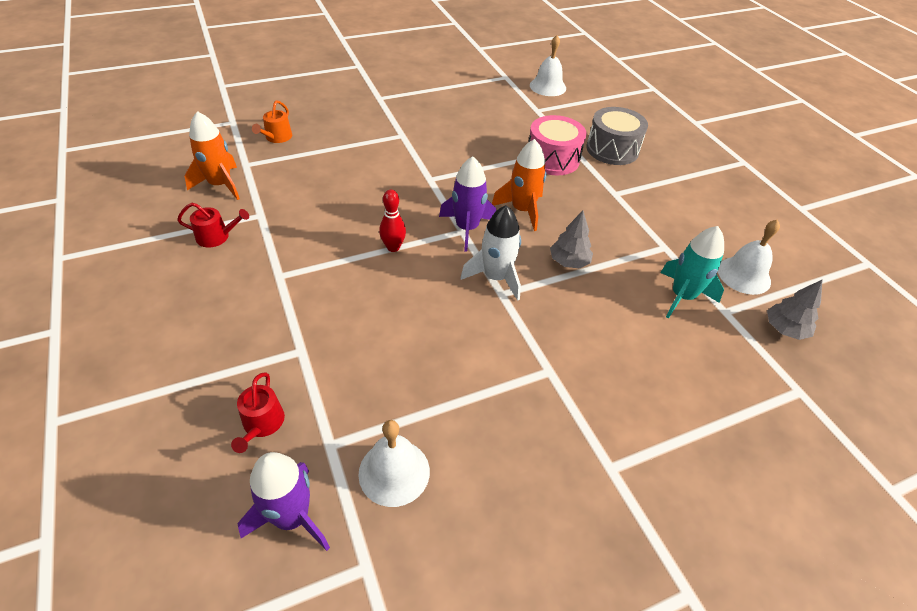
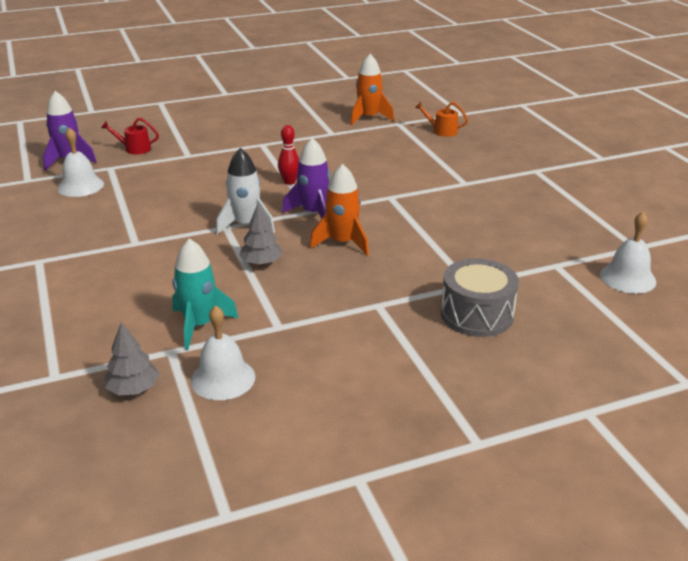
camera: 95 degrees right, 15 degrees down
(217, 237) = (306, 122): red watering can -> none
(552, 159) = (442, 267): pink drum -> none

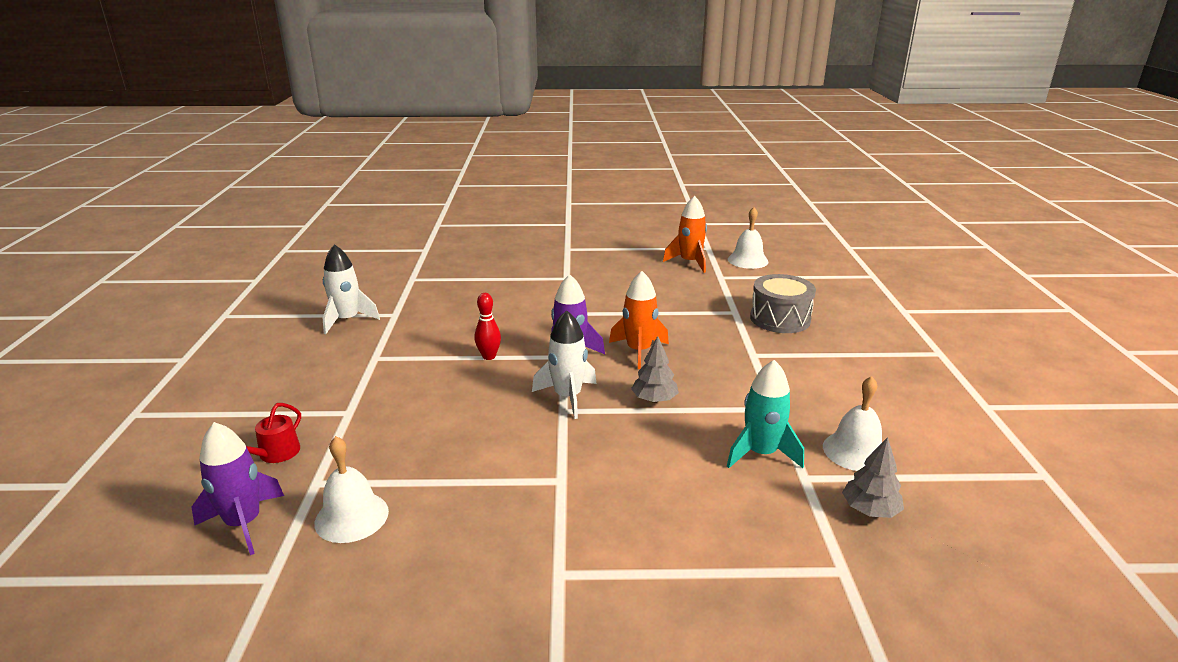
camera: 70 degrees left, 5 degrees down
(310, 121) = (347, 320): none -> white rocket
(368, 118) = (380, 289): orange rocket -> orange rocket (689, 262)
(442, 131) = (453, 264): orange watering can -> none

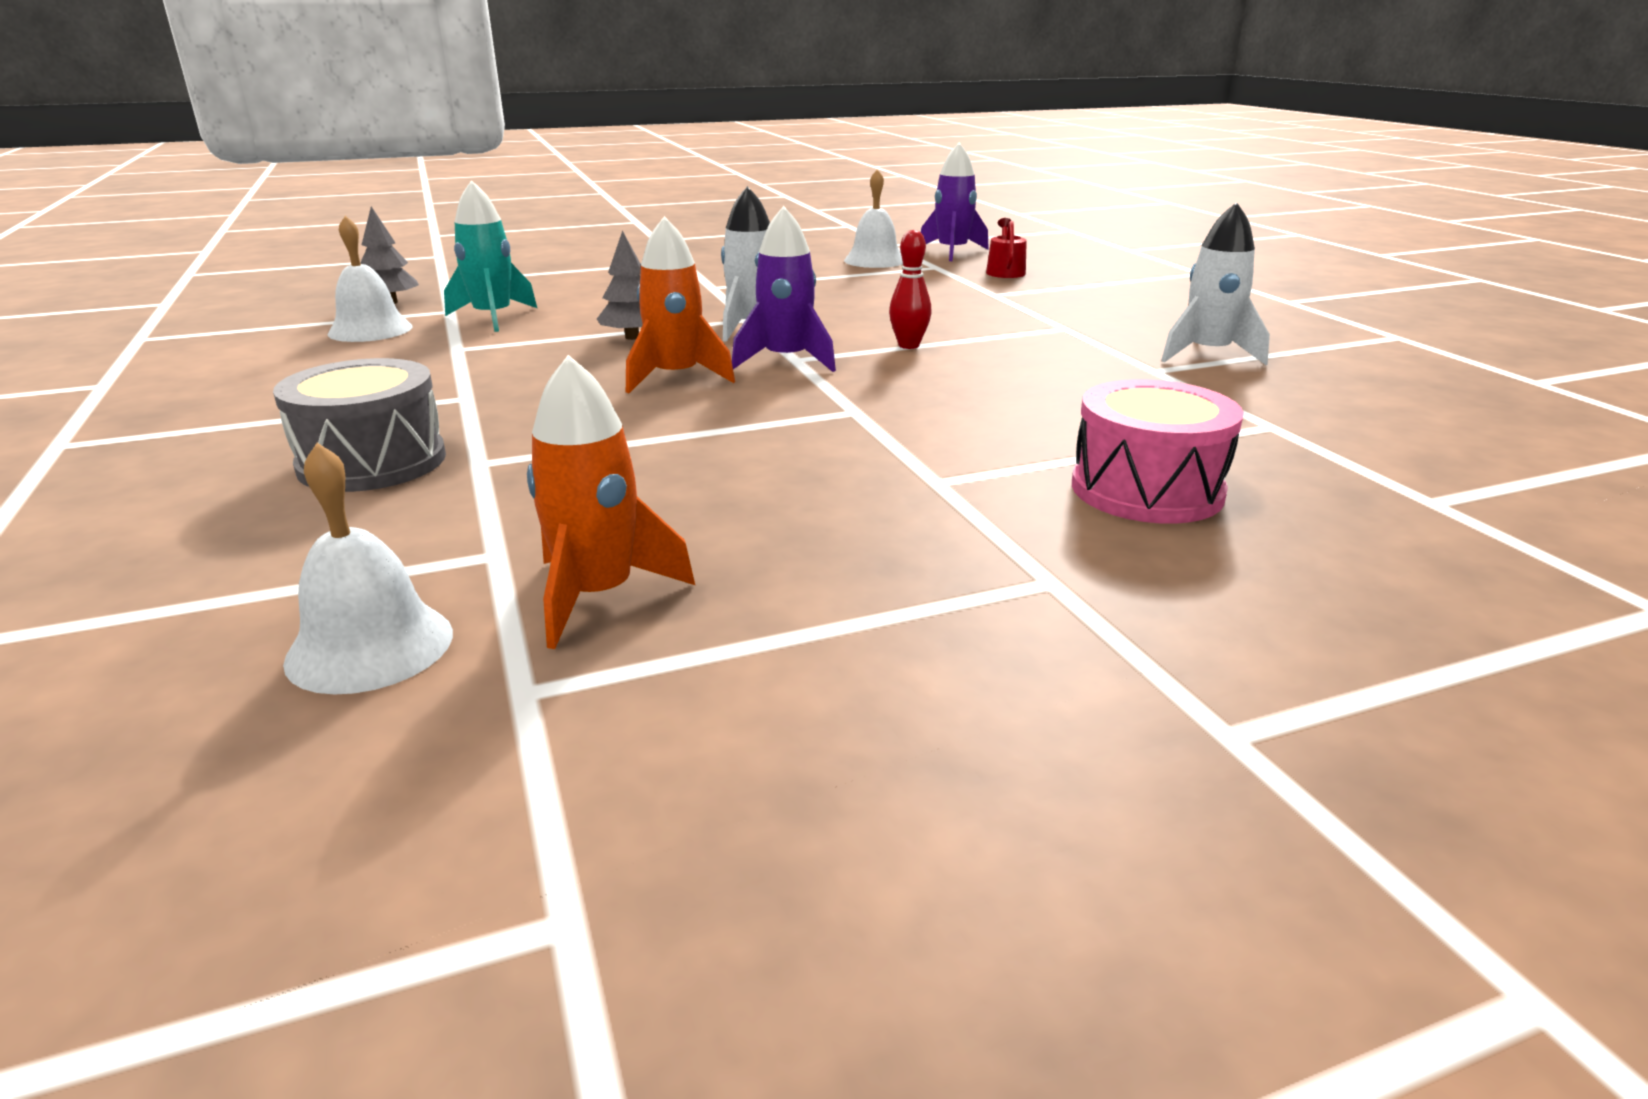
camera: 160 degrees right, 0 degrees up
(502, 265) = (1146, 490): none -> pink drum

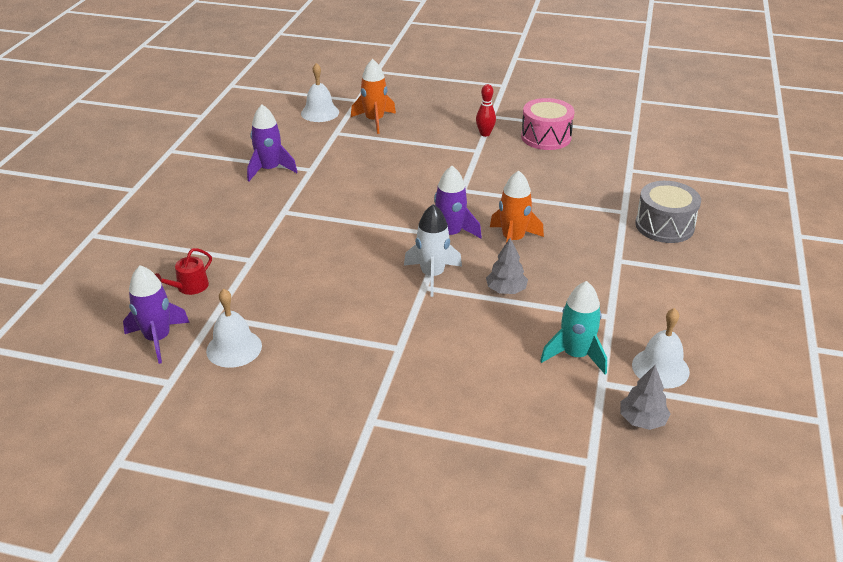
camera: 145 degrees left, 10 degrees up
(370, 646) = (668, 153): white bell -> white bell (320, 112)
(598, 596) = (606, 148): orange rocket -> orange rocket (374, 121)
(908, 345) = (379, 225): red bowling pin -> red bowling pin (485, 134)
(1146, 490) = (423, 127): pink drum -> pink drum (546, 137)
(1207, 354) = (270, 170): white rocket -> purple rocket

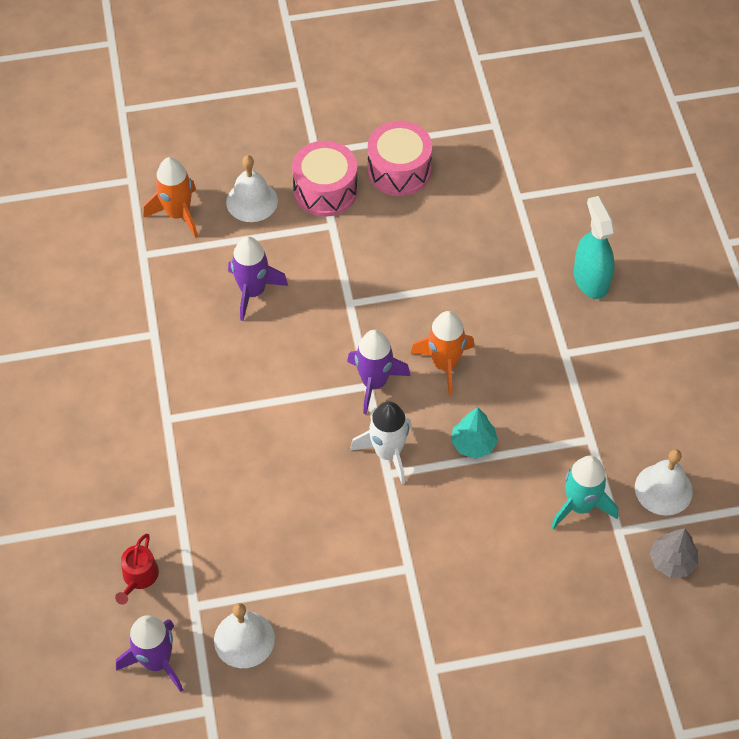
camera: 25 degrees left, 20 degrees up
(270, 170) = (104, 353): purple rocket -> purple rocket (253, 291)
(320, 112) = (99, 222): white bell -> white bell (252, 201)
(485, 134) = (325, 190): red bowling pin -> pink drum
(506, 290) = (473, 444): grey tree -> turquoise tree
(664, 226) = (591, 279): grey drum -> turquoise spray bottle

